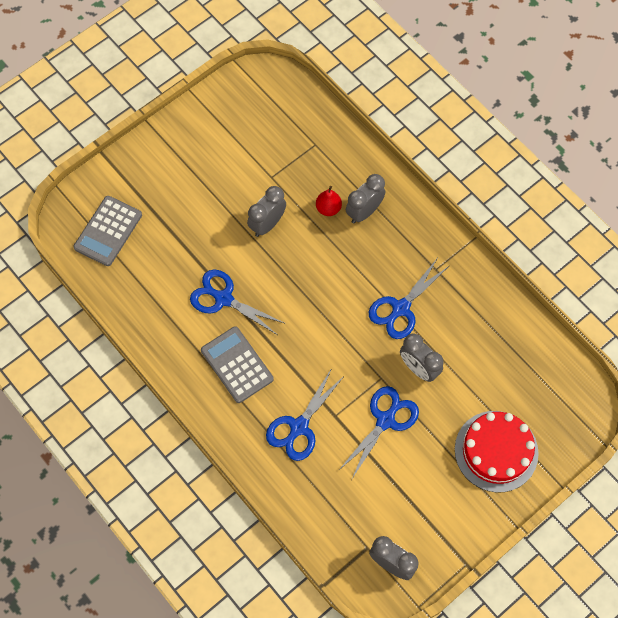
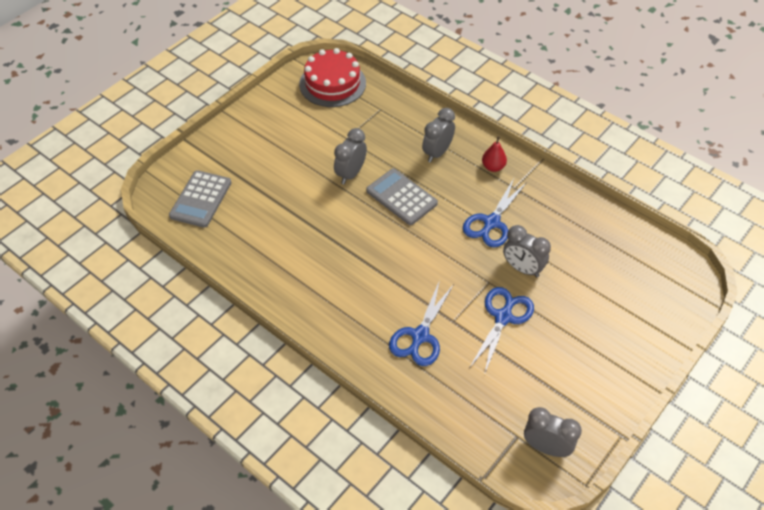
camera: 10 degrees left, 15 degrees down
(224, 299) = (322, 238): blue scissors -> none
(237, 365) = (346, 291): grey calculator -> grey calculator (401, 197)
(328, 208) = (404, 154): red pear -> red pear (493, 167)
(496, 451) = (617, 328): red cake -> red cake (332, 83)

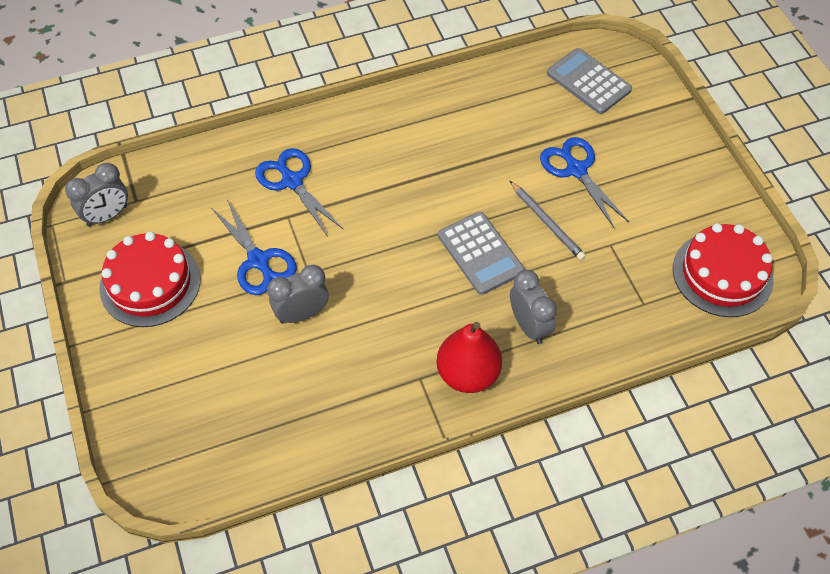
camera: 120 degrees right, 5 degrees up
(351, 174) = (547, 222): grey clock -> grey pencil
(401, 197) = (480, 253): grey calculator -> grey calculator turned 75 degrees clockwise
(491, 222) = (384, 321): blue scissors -> blue scissors (576, 170)
(493, 167) = (468, 374): red pear -> red pear, size x1.81
(575, 374) = (150, 283): none -> red cake

